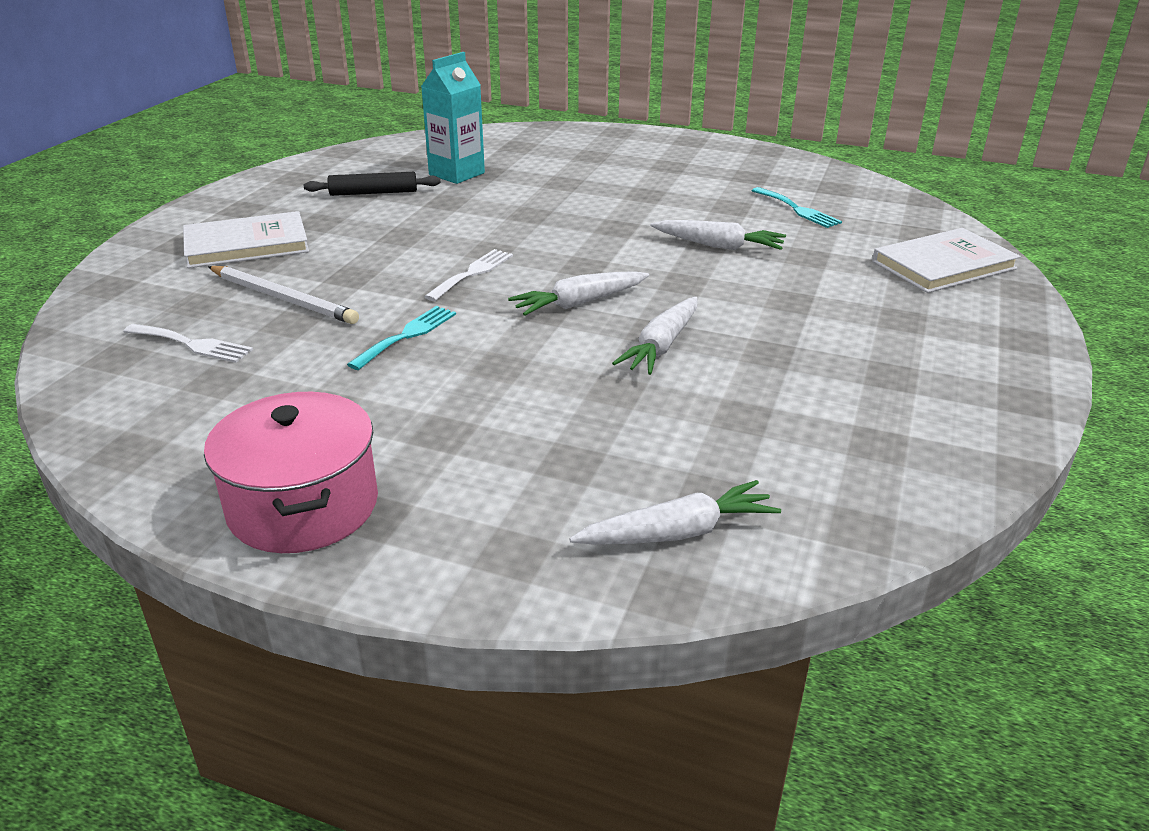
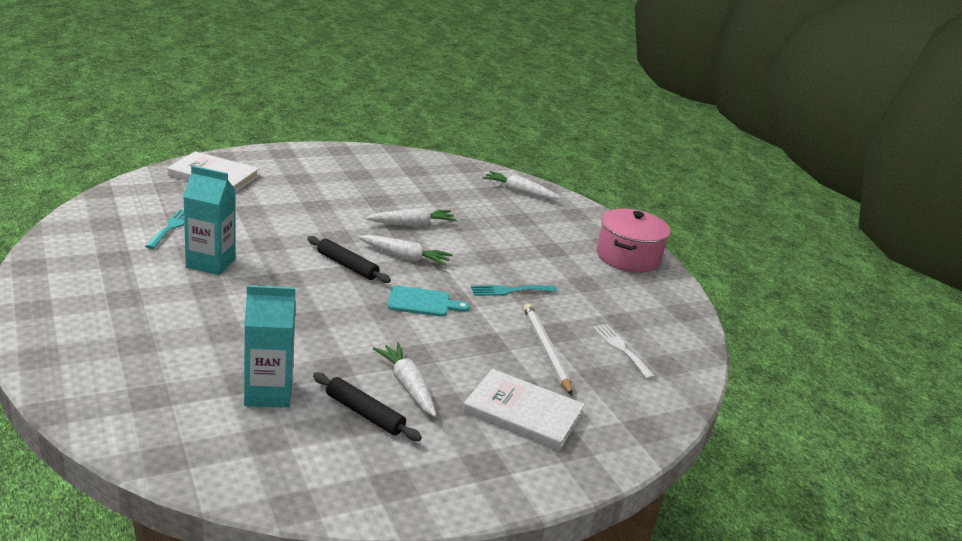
camera: 140 degrees left, 5 degrees down
(472, 273) = (422, 302): white fork -> turquoise cutting board
(604, 263) = (347, 266): none -> black rolling pin
(693, 206) = (210, 263): none -> turquoise carton
(718, 246) = (271, 239): white carrot -> white carrot (407, 385)

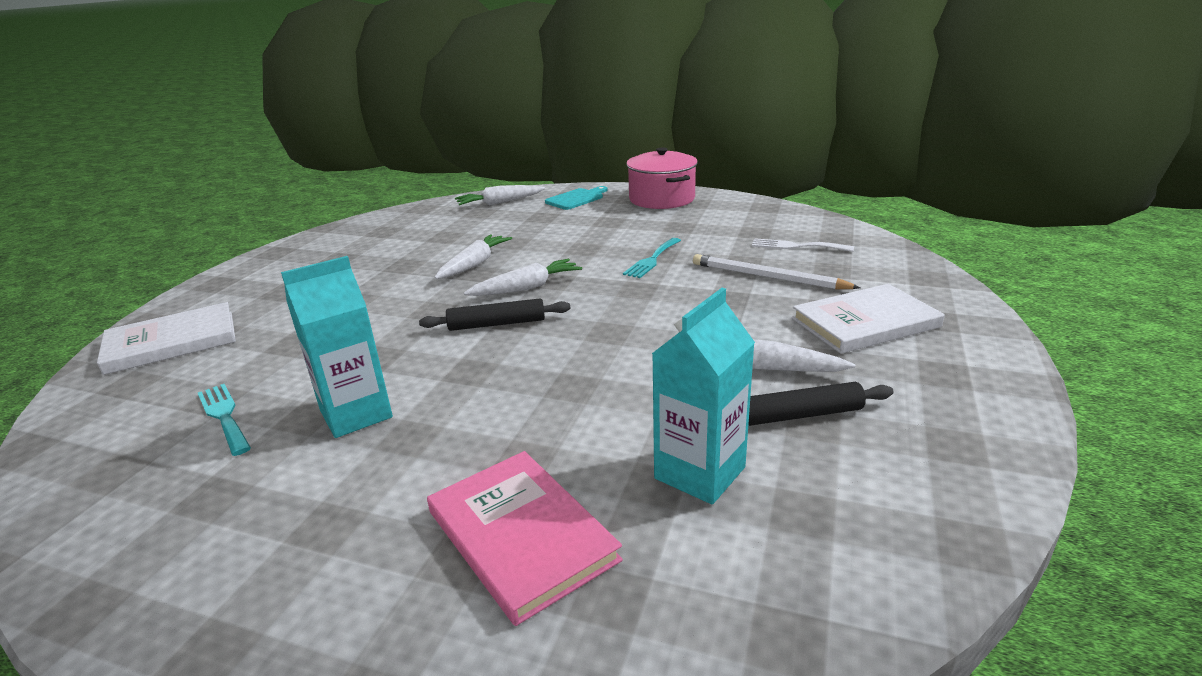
camera: 40 degrees left, 0 degrees up
(166, 355) = (521, 535): none -> pink book
(422, 302) = (620, 307): turquoise cutting board -> turquoise cutting board (576, 199)

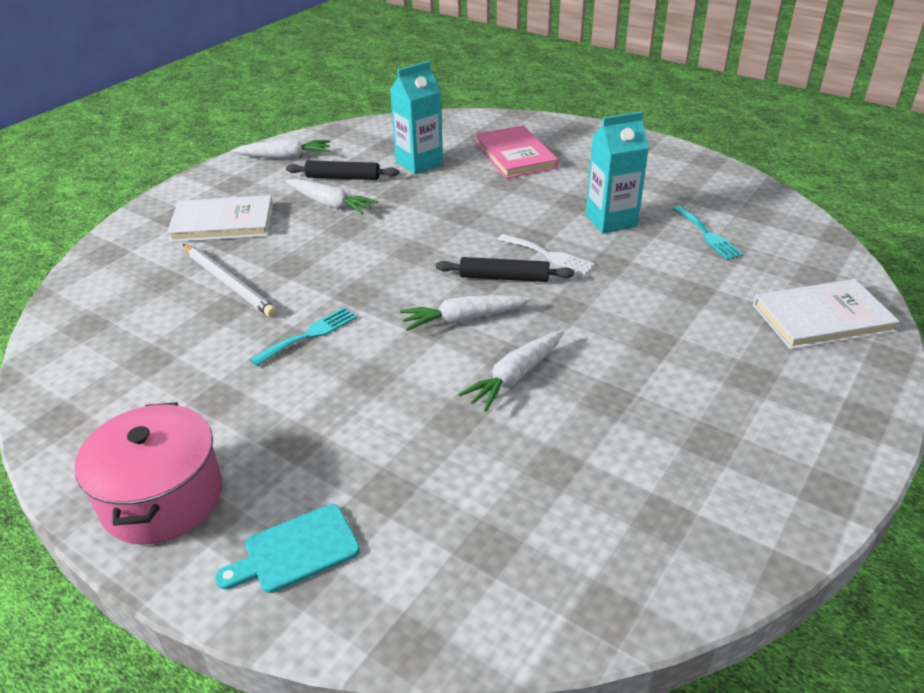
camera: 165 degrees left, 10 degrees up
(499, 203) = (443, 583): white carrot -> white carrot (285, 157)
(796, 246) = (144, 321): white fork -> white fork (549, 255)

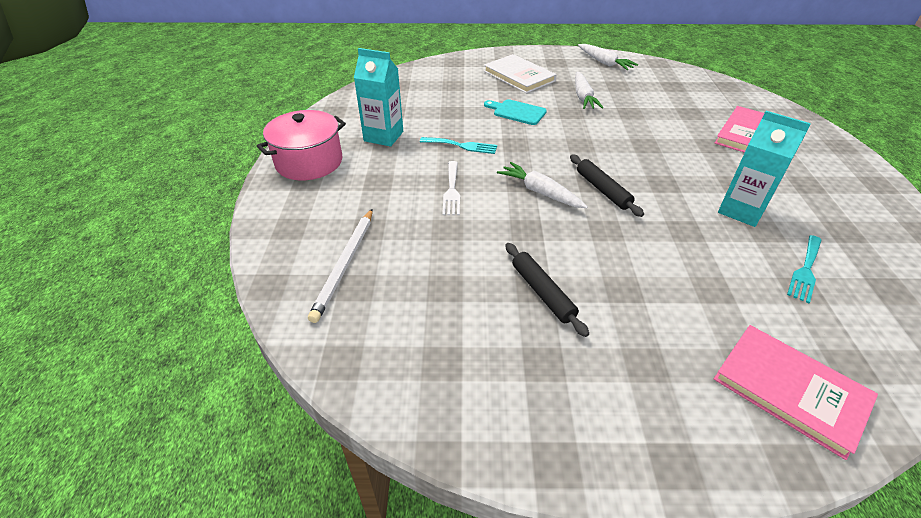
camera: 55 degrees right, 5 degrees up
(229, 283) = (474, 102): white pencil -> white pencil (345, 265)
(296, 551) = (305, 218): turquoise cutting board -> turquoise cutting board (517, 112)
(343, 177) = (615, 88): black rolling pin -> black rolling pin (542, 292)
(419, 163) = (674, 105): turquoise carton -> turquoise carton (383, 136)
(515, 377) = (510, 236): white carrot -> none
(549, 255) = (654, 198): white fork -> white fork (452, 190)
(821, 318) = (790, 390): white book -> pink book

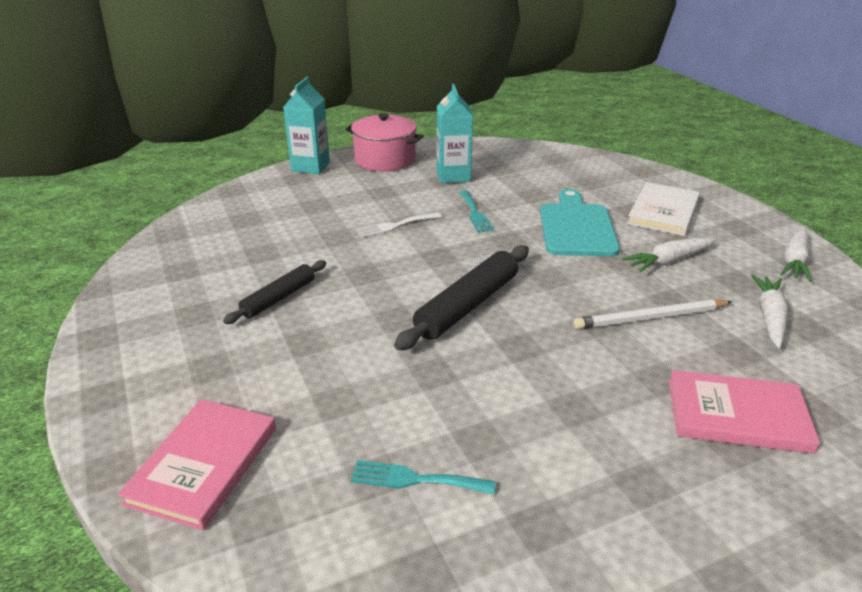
camera: 65 degrees right, 10 degrees down
(345, 265) = (267, 208): white pencil -> white pencil (650, 318)
(517, 112) = (576, 227): turquoise cutting board -> turquoise cutting board, size x1.67
(540, 192) = (431, 270): white carrot -> white carrot (769, 317)
(603, 190) = (467, 306): black rolling pin -> black rolling pin, size x1.61
(741, 211) = (510, 416): turquoise carton -> turquoise carton (310, 167)

